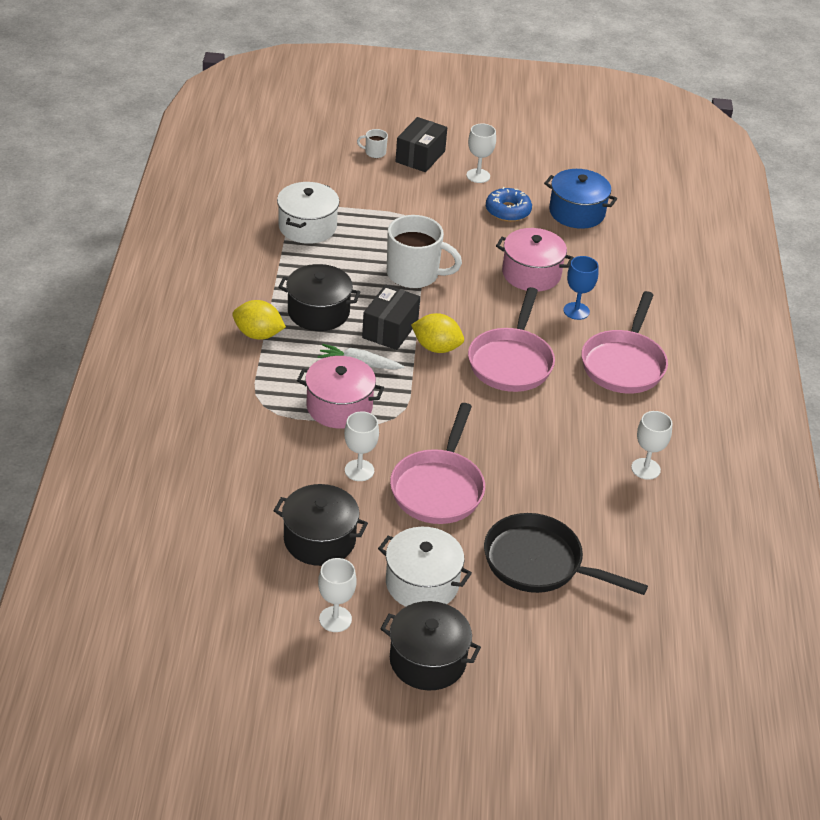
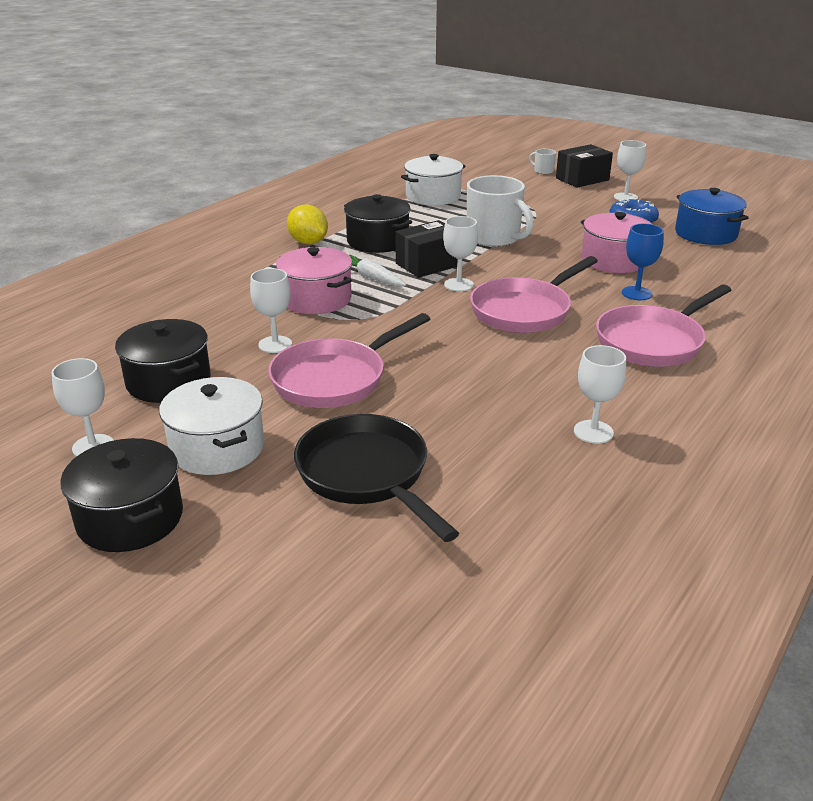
camera: 35 degrees right, 10 degrees down
(436, 348) = (458, 285): yellow lemon -> white goblet

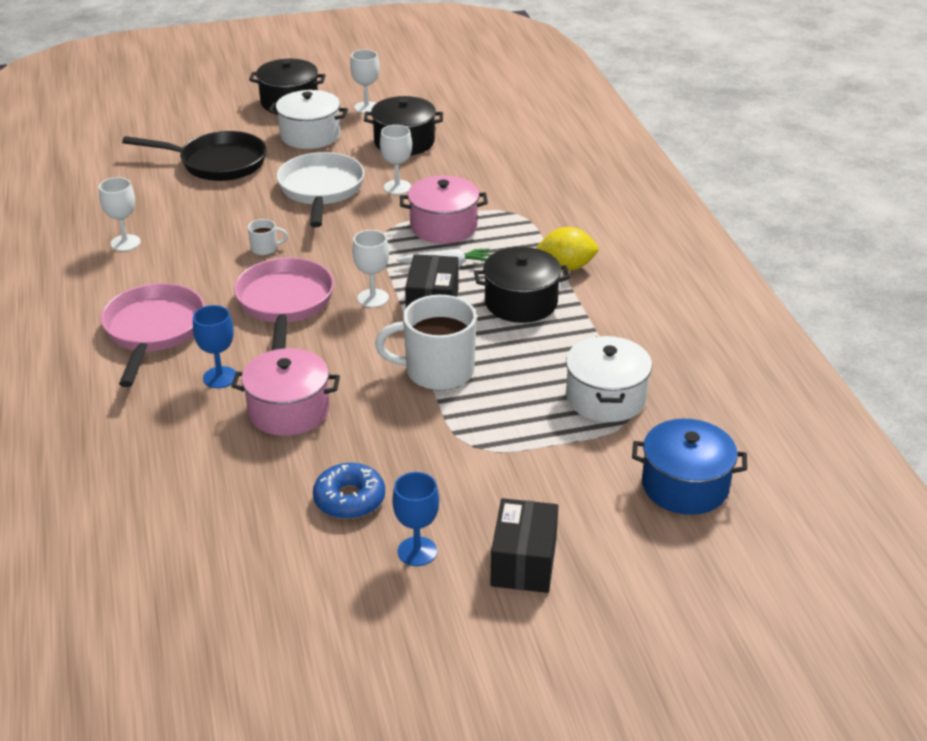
camera: 130 degrees right, 5 degrees up
(335, 379) = (321, 190): pink pan -> white pan
(543, 171) = (597, 548): white mug -> white mug (265, 249)
(625, 197) = (417, 551): white goblet -> blue goblet
(706, 234) = (243, 527): blue pot -> blue pot (685, 486)

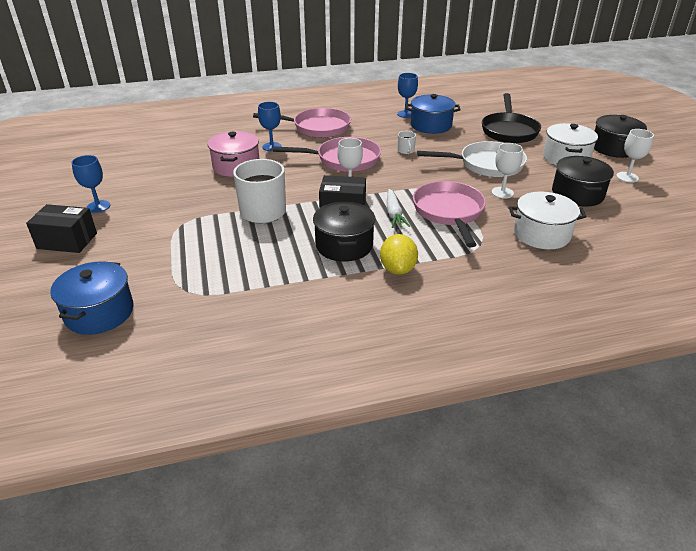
camera: 90 degrees right, 0 degrees up
(125, 243) = (405, 114): white goblet -> blue goblet
(179, 223) = (431, 125): none -> blue pot
(349, 499) = (152, 186): blue donut -> none
(443, 226) = (449, 212): pink pot -> pink pan
(605, 398) = (215, 280): white pot -> white pot (541, 234)

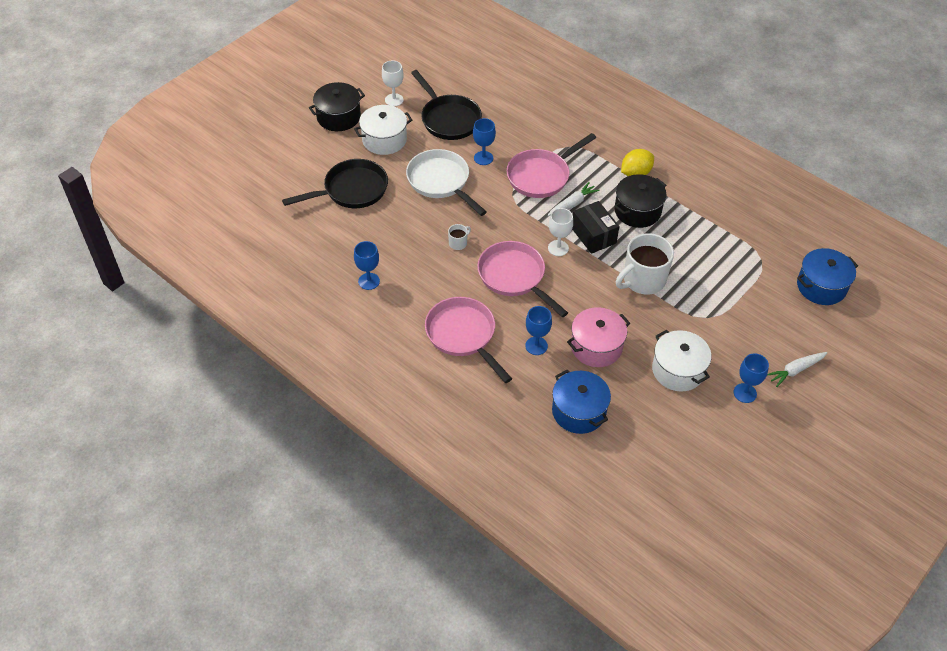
camera: 125 degrees left, 15 degrees up
(67, 241) = (795, 370): black box -> white carrot
(431, 125) = (383, 249): blue pot -> blue pot (578, 411)
(502, 192) = (483, 158): white goblet -> blue goblet
(541, 234) = (526, 122): white pot -> white pot (678, 370)
(577, 194) = (448, 119): black pot -> black pan

